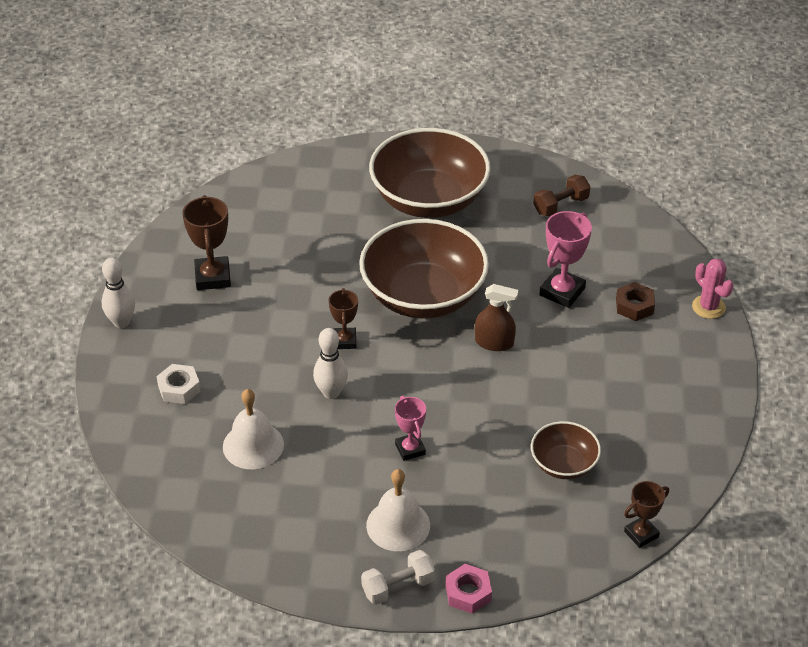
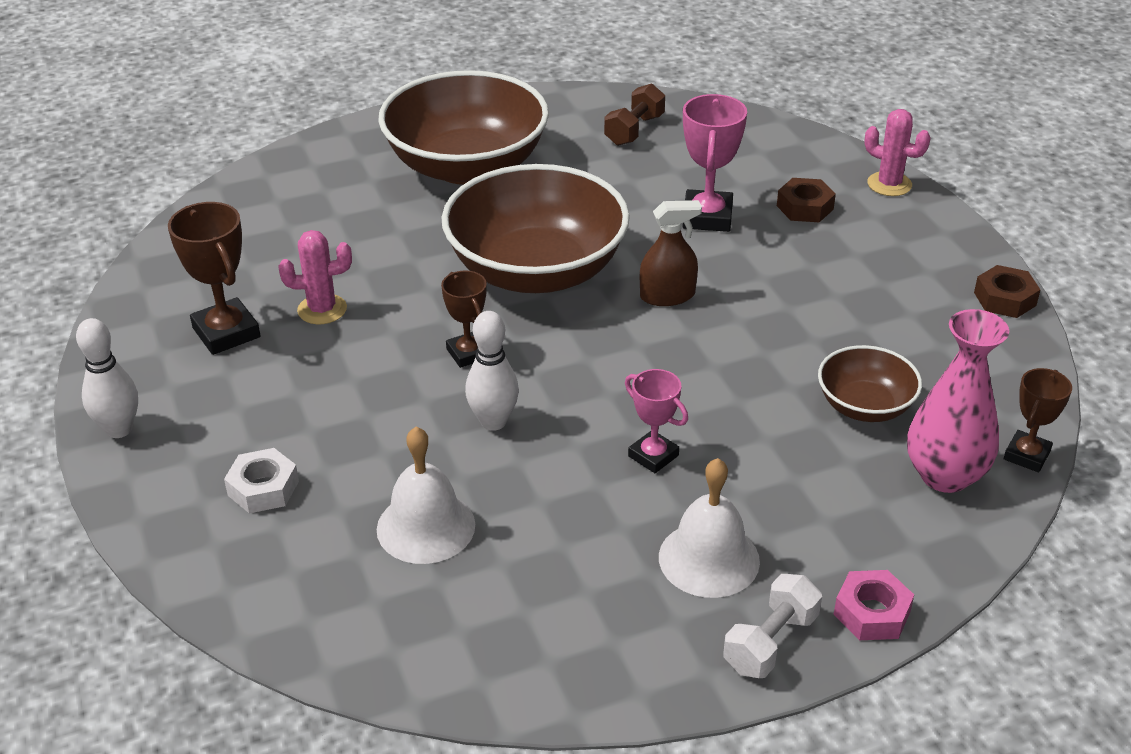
camera: 25 degrees left, 5 degrees down
(276, 280) = (322, 309): none -> pink cactus
(578, 527) = (944, 475): none -> pink vase
(718, 422) = (1004, 299): none -> brown nut

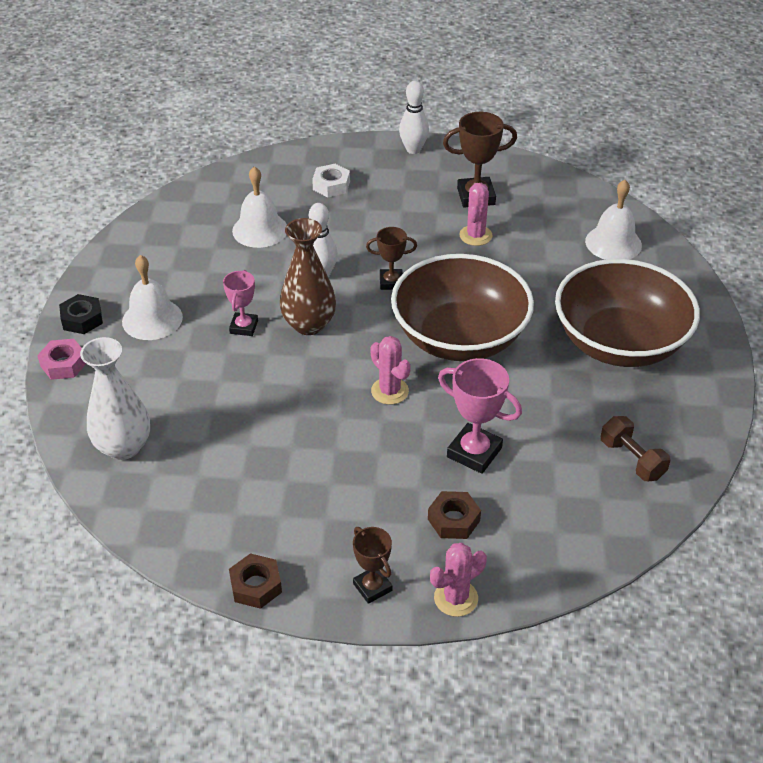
camera: 115 degrees right, 5 degrees up
(279, 203) = (613, 243): none -> white bell
(603, 397) = (309, 324): none -> brown vase
(653, 456) = (244, 327): pink trophy -> pink trophy turned 60 degrees counterclockwise
(667, 296) = (390, 391): brown spray bottle -> pink cactus
(770, 642) = (82, 319): white dumbbell -> black nut
(865, 406) = (209, 440): brown bowl -> none
(944, 475) = (123, 447): pink vase -> white vase
(1026, 455) = (104, 497): brown trophy -> brown trophy (372, 587)

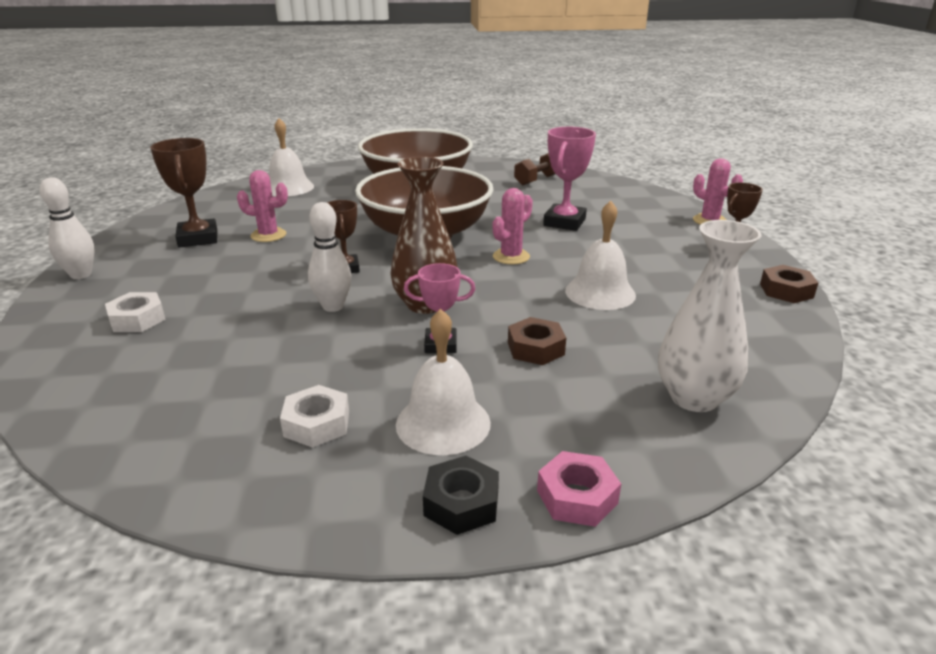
camera: 100 degrees left, 15 degrees down
(175, 268) = (317, 424): none -> white nut
(260, 230) = (229, 361): white bell -> white bell (600, 292)
(453, 520) = (639, 225): brown nut -> brown nut (535, 348)

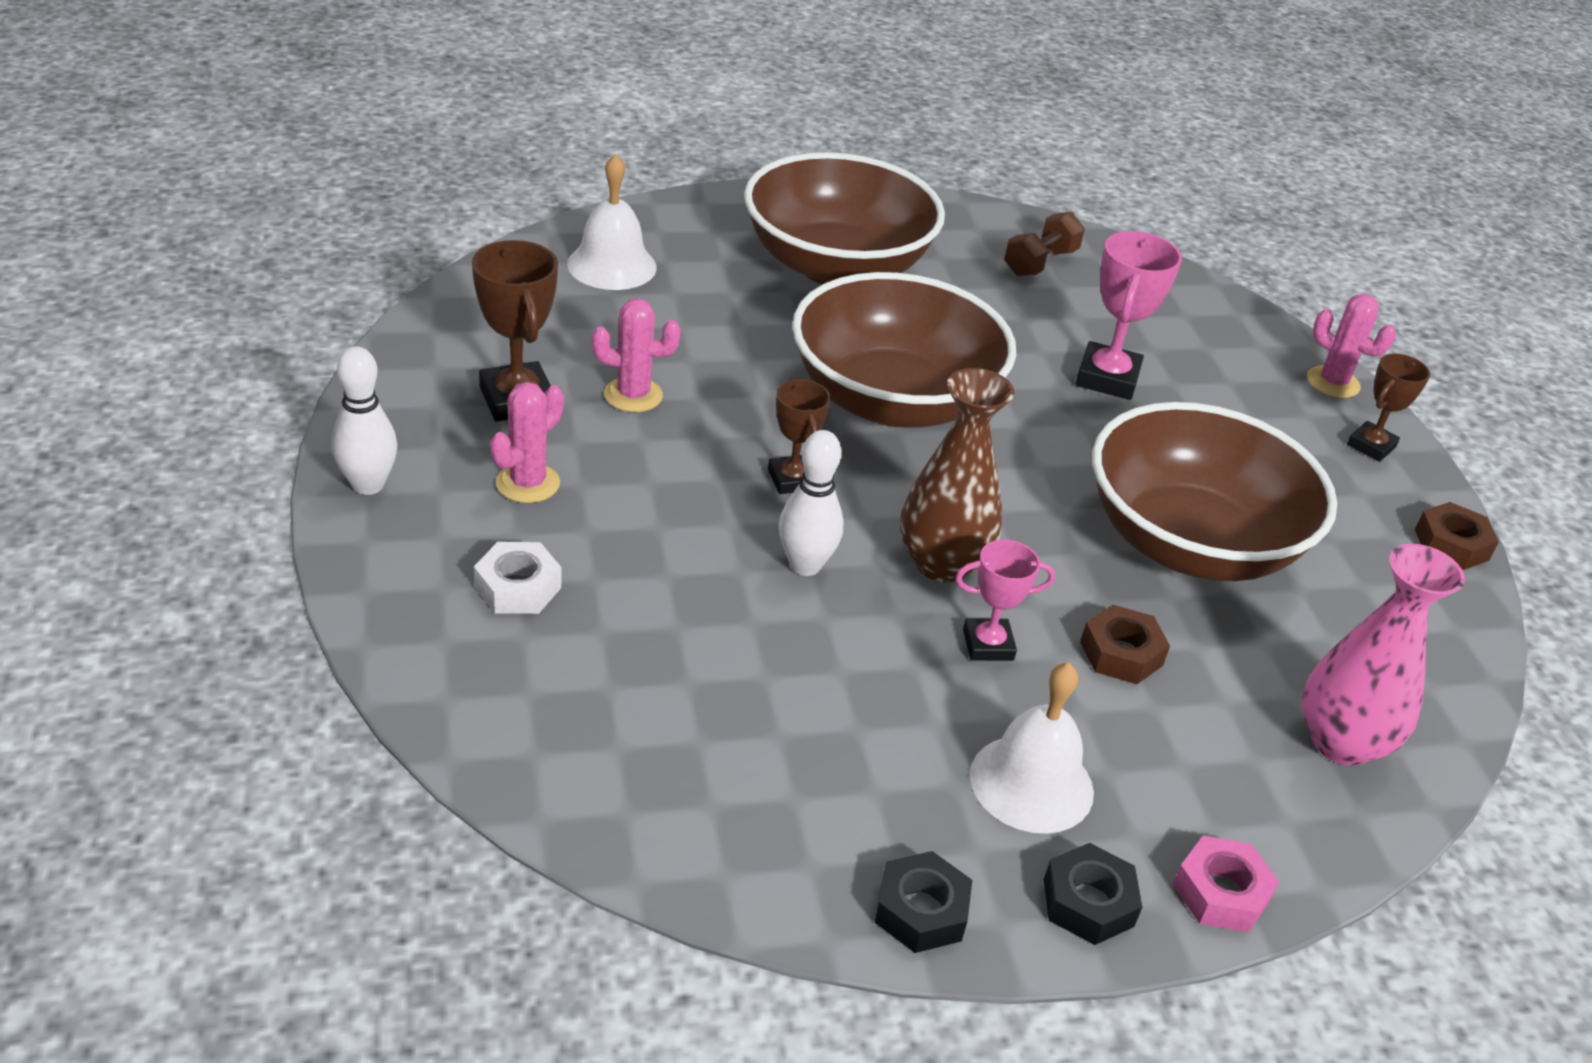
camera: 10 degrees left, 10 degrees up
(317, 424) = (868, 784): white nut -> none
(319, 508) = (921, 911): none -> black nut
(511, 257) = (1042, 460): pink cactus -> pink cactus (528, 483)
(600, 292) = (1190, 543): white bell -> brown bowl
(694, 398) = (1341, 742): white vase -> pink vase

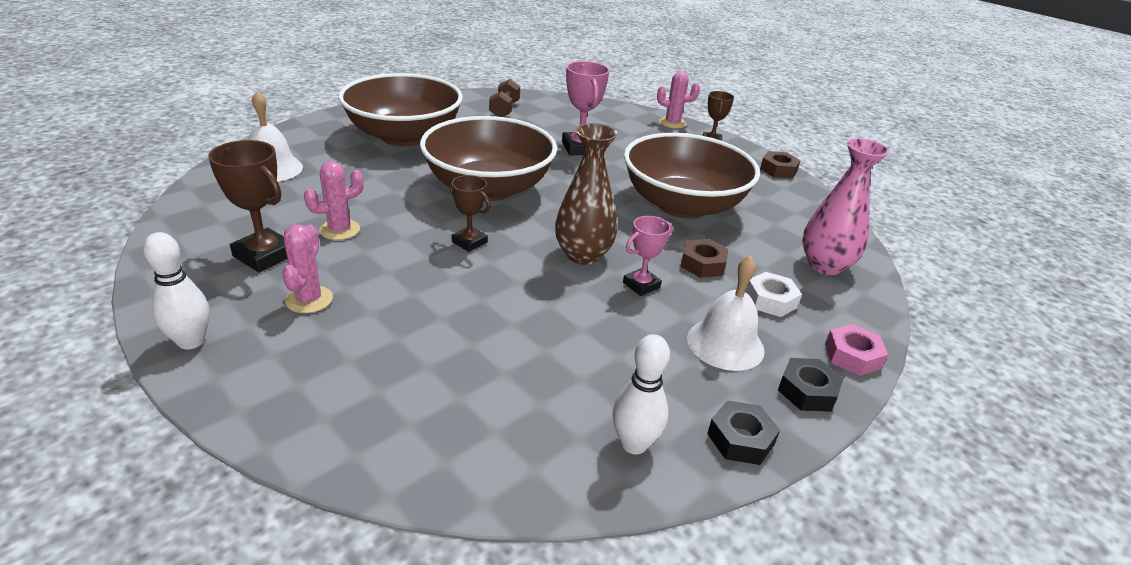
camera: 30 degrees left, 5 degrees down
(518, 587) = (350, 363): white nut -> white nut (770, 300)
(805, 565) = (515, 282): white bowling pin -> white bowling pin (634, 444)

